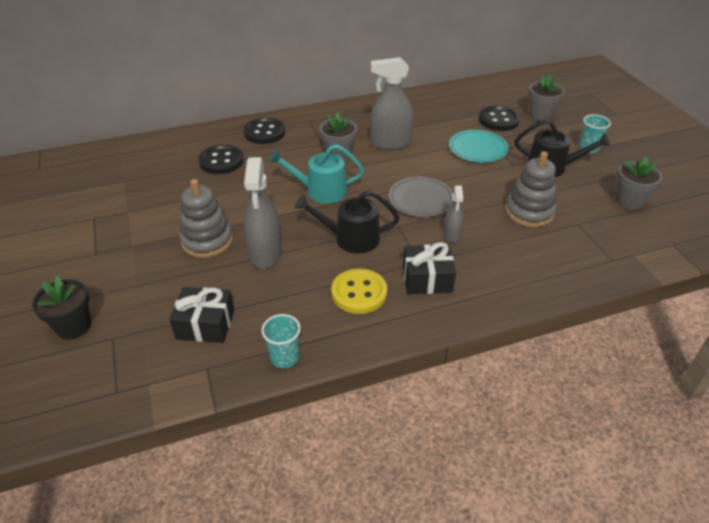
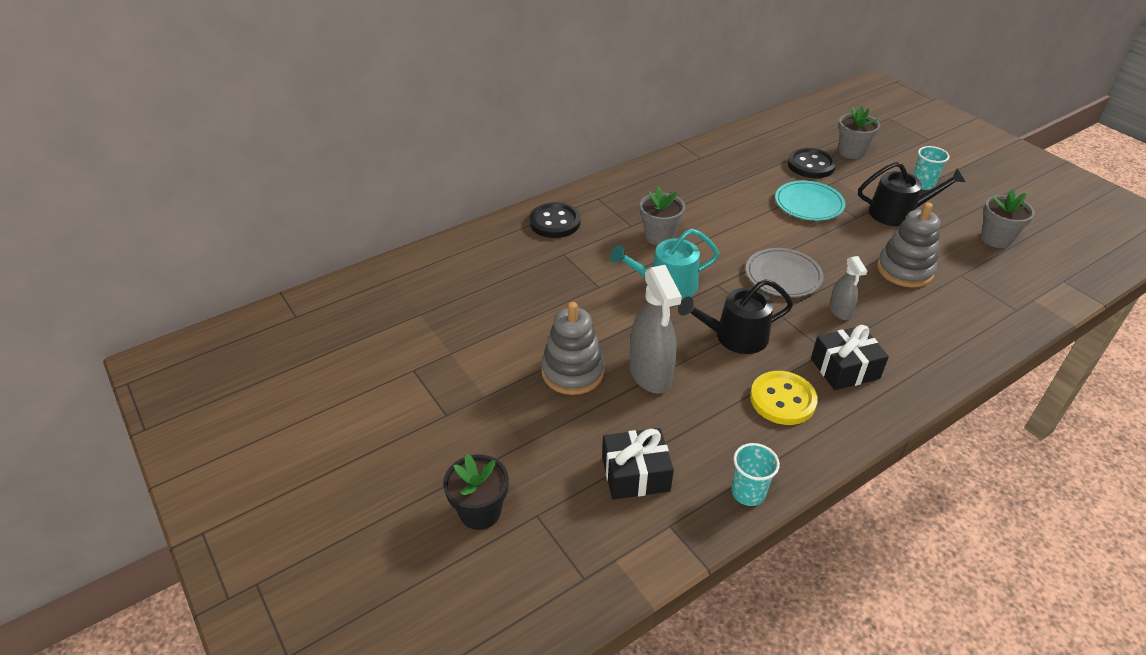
camera: 15 degrees left, 0 degrees up
(221, 161) = (525, 268): black button -> none
(390, 143) = (709, 212): grey spray bottle -> none

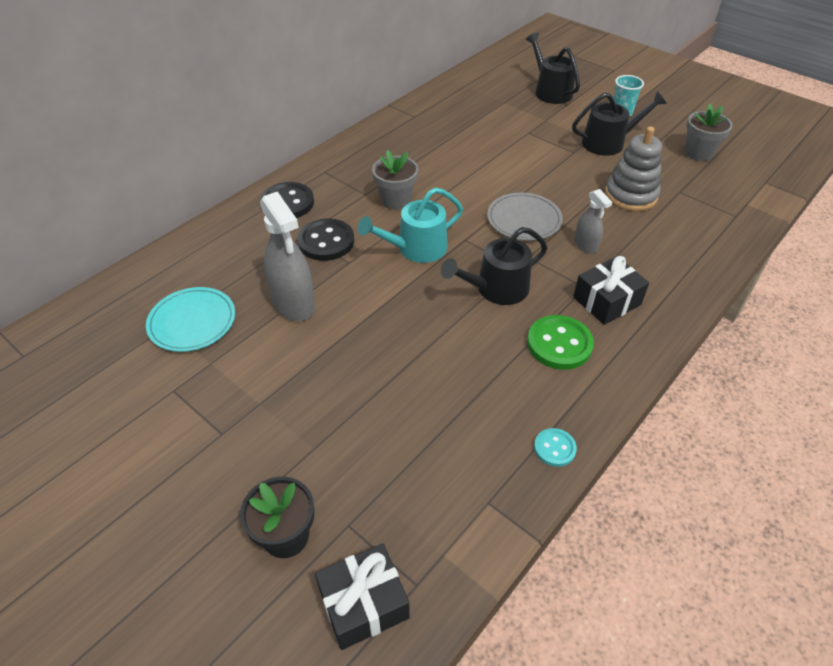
camera: 15 degrees left, 5 degrees up
(572, 372) = (346, 357): grey stacking toy -> none
(635, 474) = (439, 454): black gift -> black gift (364, 603)
(650, 374) = (425, 343): grey spray bottle -> grey spray bottle (294, 303)
(748, 493) = (554, 448): turquoise cup -> turquoise button
(782, 400) = (559, 344): yellow button -> green button
(809, 203) = (527, 146): turquoise plate -> turquoise plate (192, 322)
(811, 165) = (518, 109): black button -> black button (326, 241)
(851, 152) = (550, 91): grey flower pot -> black watering can

